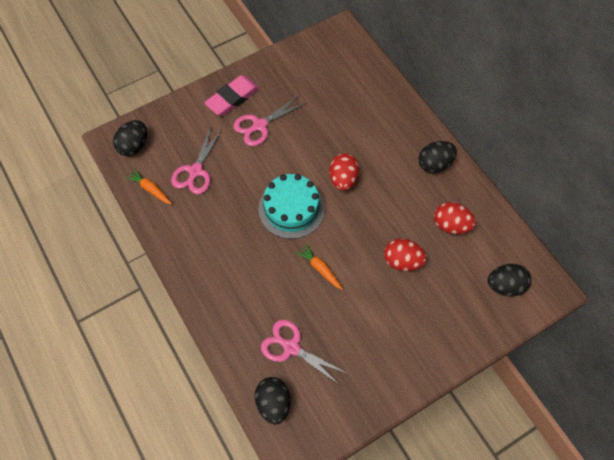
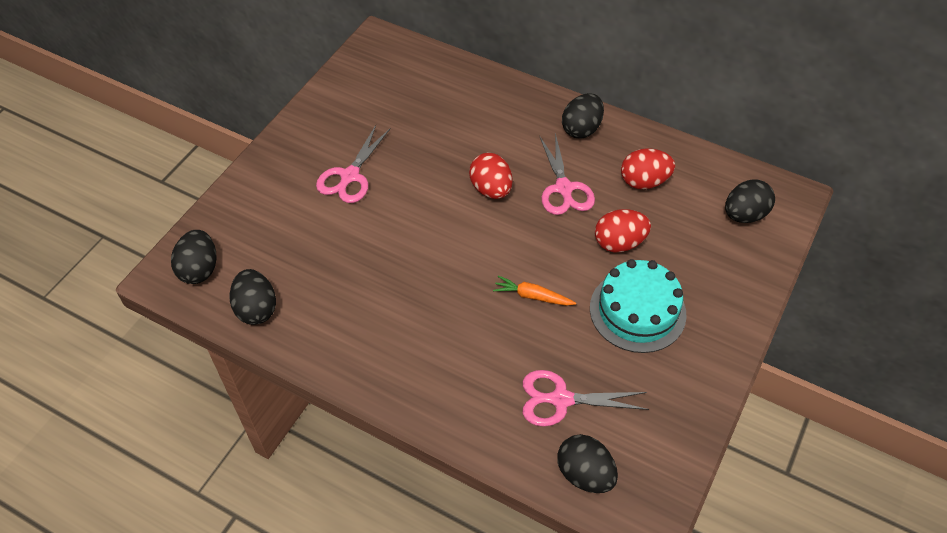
camera: 30 degrees left, 10 degrees down
(150, 189) = (256, 309): orange carrot -> black egg
(195, 171) = (303, 261): pink scissors -> pink scissors (564, 188)
(232, 98) = (295, 161): pink eraser -> none
(291, 208) = (452, 248): turquoise cake -> turquoise cake (637, 311)

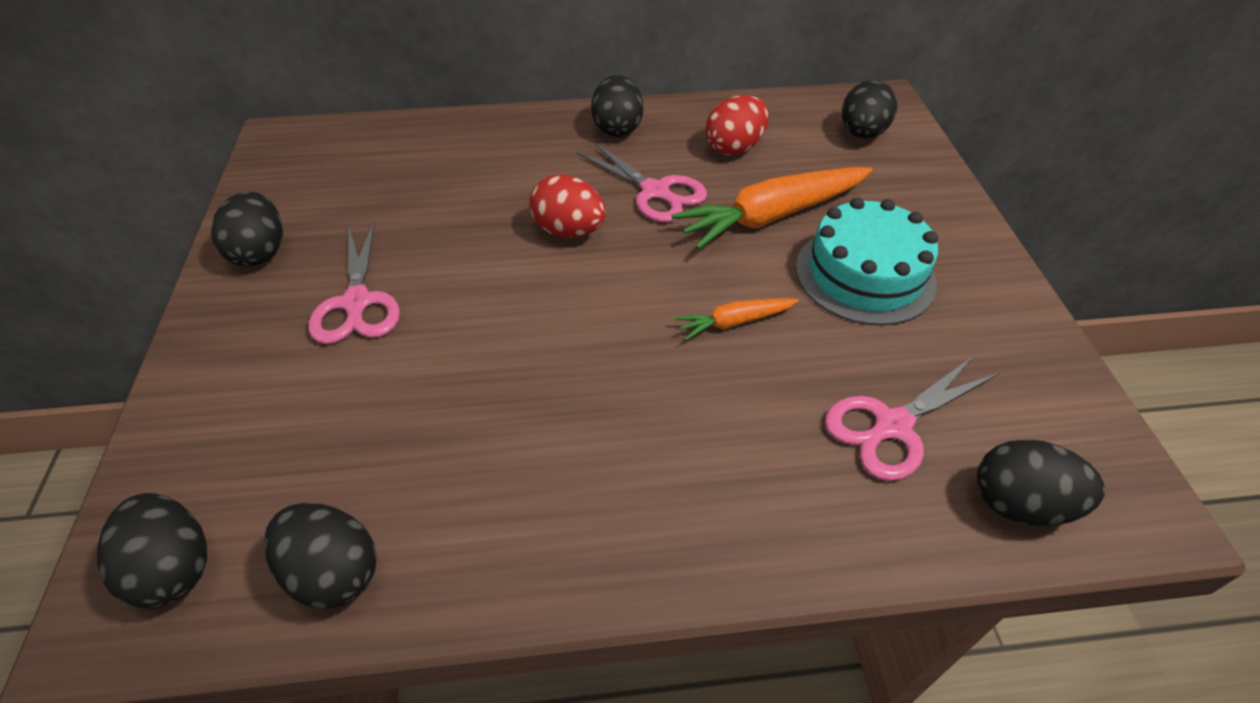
camera: 35 degrees left, 5 degrees down
(323, 119) = (260, 252): none -> black egg
(619, 243) = (771, 216): red egg -> orange carrot

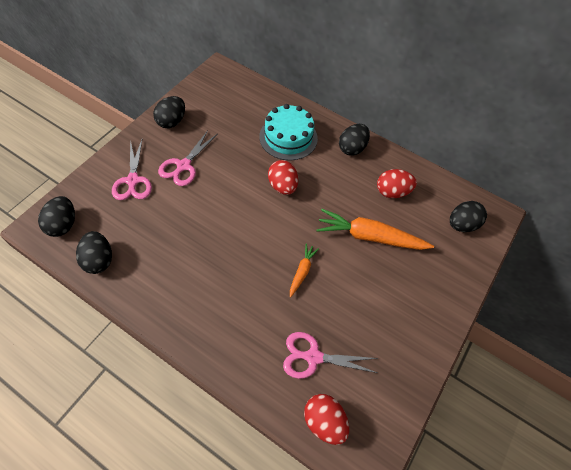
camera: 35 degrees right, 10 degrees up
(655, 191) = (334, 191): pink scissors -> pink scissors (133, 180)
(734, 322) = (302, 271): orange carrot -> orange carrot turned 90 degrees clockwise
(865, 274) = (377, 291): turquoise cake -> turquoise cake (288, 137)
(1019, 504) = (324, 421): black egg -> red egg

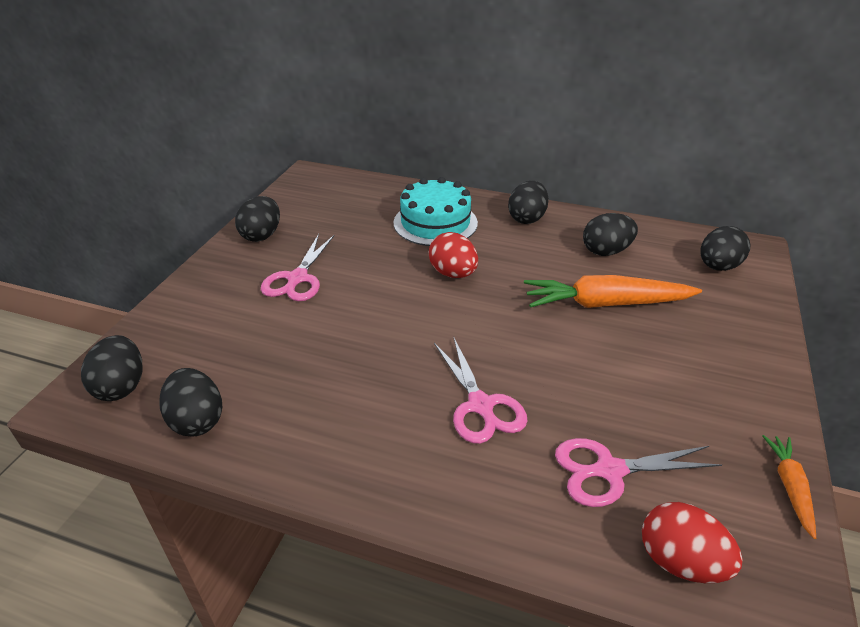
camera: 10 degrees left, 20 degrees down
(133, 180) = (224, 309): pink scissors -> pink scissors (480, 405)
(302, 271) = (532, 364): orange carrot -> orange carrot (789, 487)
(392, 192) = (606, 251): red egg -> black egg

